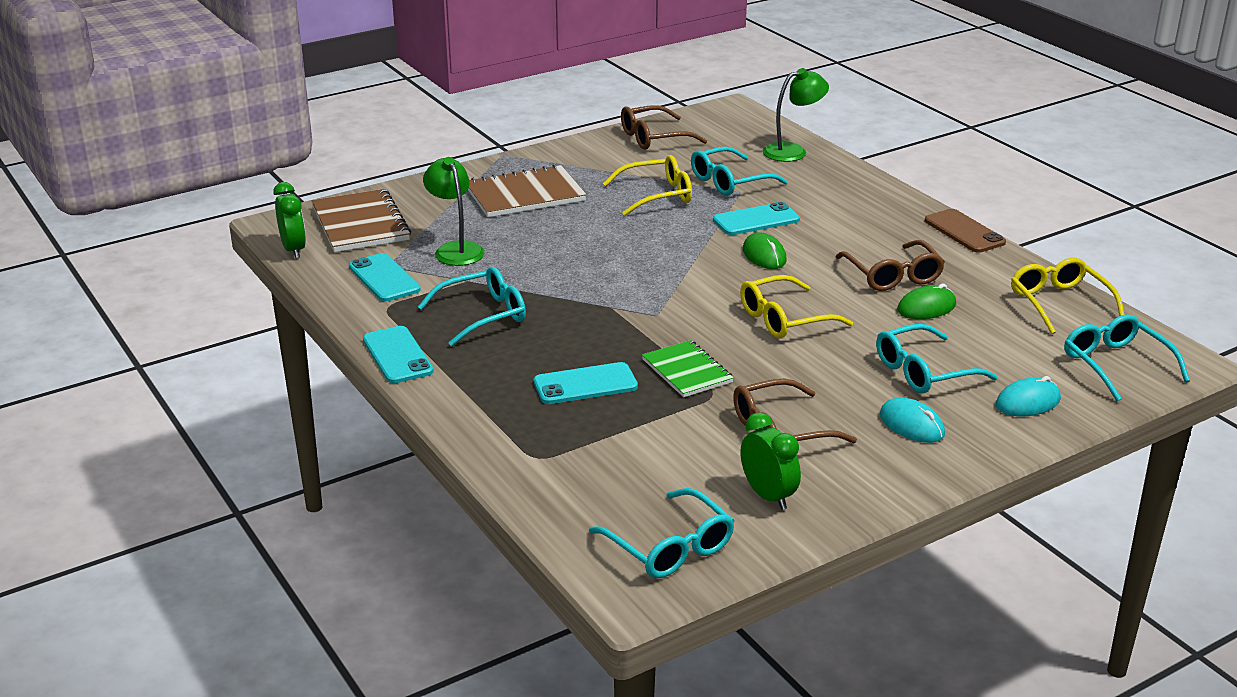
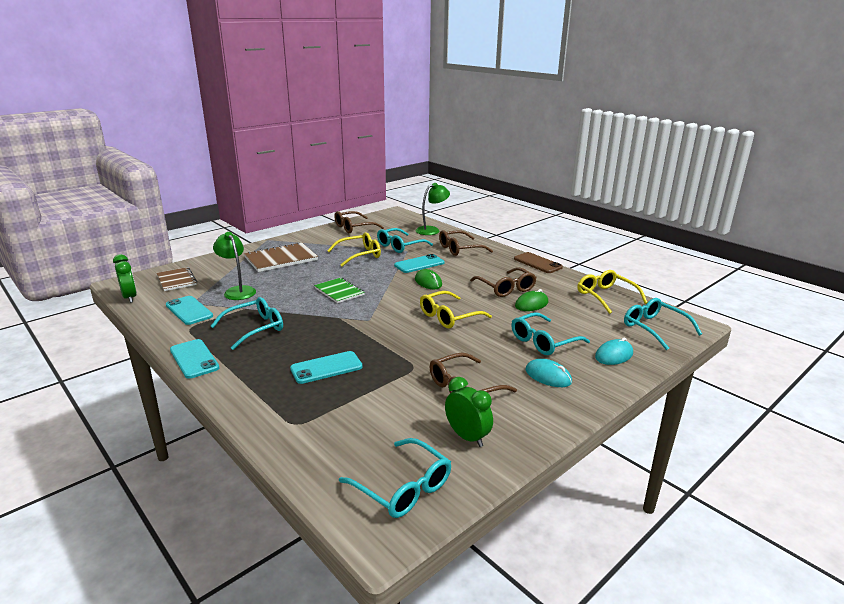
camera: 10 degrees left, 5 degrees down
(360, 224) = (177, 280): brown notebook -> brown notebook, size x0.64
(687, 371) = (394, 353): green notebook -> green notebook (339, 291)
(834, 194) = (460, 249): none -> brown glasses

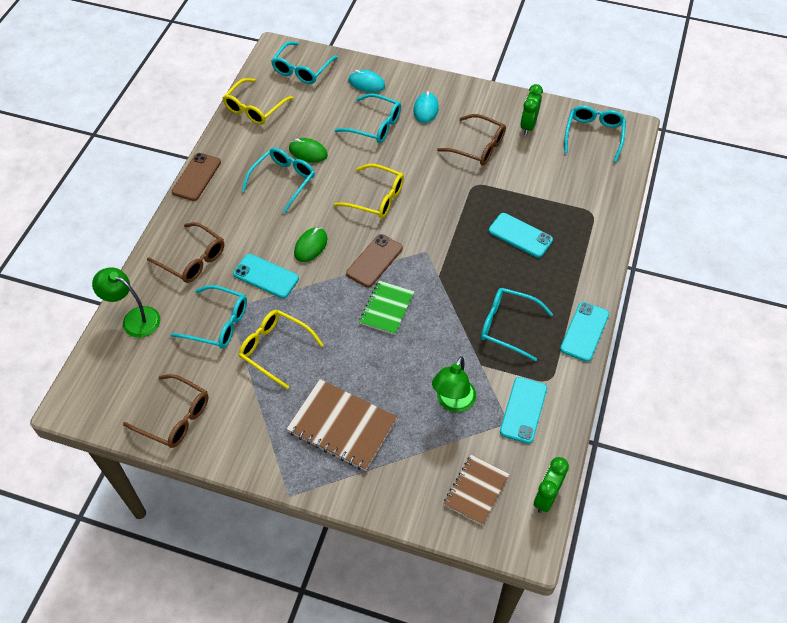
camera: 120 degrees left, 30 degrees up
(386, 299) = (374, 261): none -> brown phone
(505, 288) = (283, 181): brown glasses -> turquoise glasses

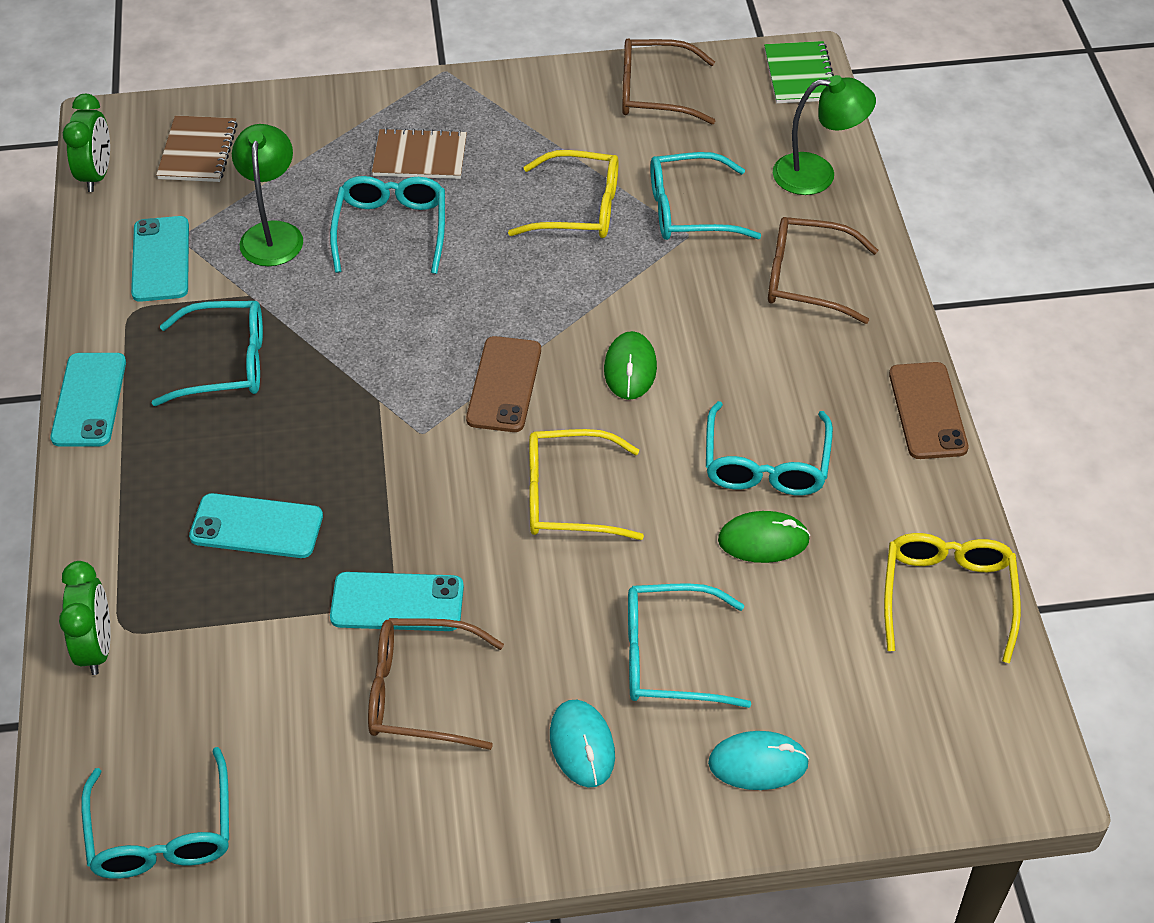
camera: 155 degrees right, 5 degrees down
(266, 276) = (669, 297): turquoise phone -> turquoise phone (397, 602)
(302, 69) = (930, 741): turquoise glasses -> turquoise glasses (391, 230)
(342, 426) = (420, 156): brown notebook -> brown notebook, size x0.64
(386, 308) = (441, 320): green notebook -> green notebook (800, 75)
(528, 126) = (326, 796): green clock -> green clock (97, 647)

